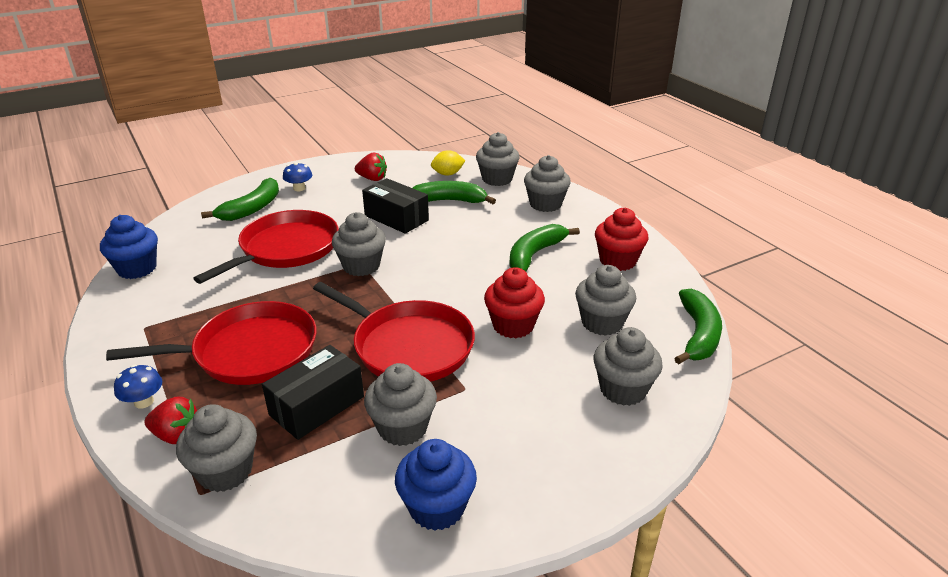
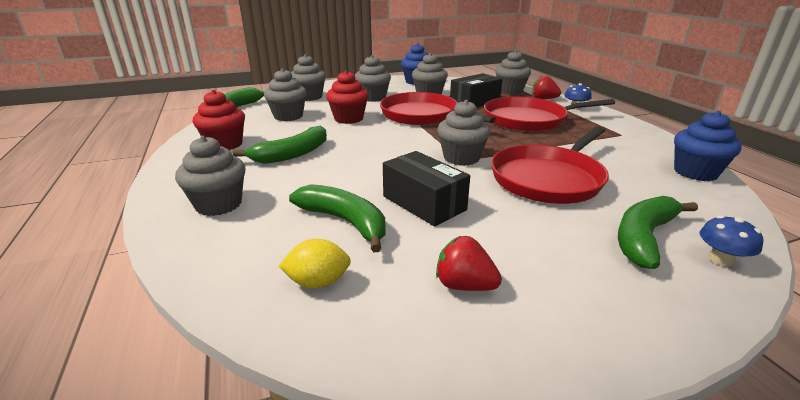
camera: 170 degrees left, 5 degrees down
(299, 188) = (596, 274): blue mushroom -> blue mushroom (720, 259)
(448, 201) = (345, 222): green banana -> green banana turned 150 degrees counterclockwise
(497, 179) = (241, 258): grey cupcake -> grey cupcake (373, 98)

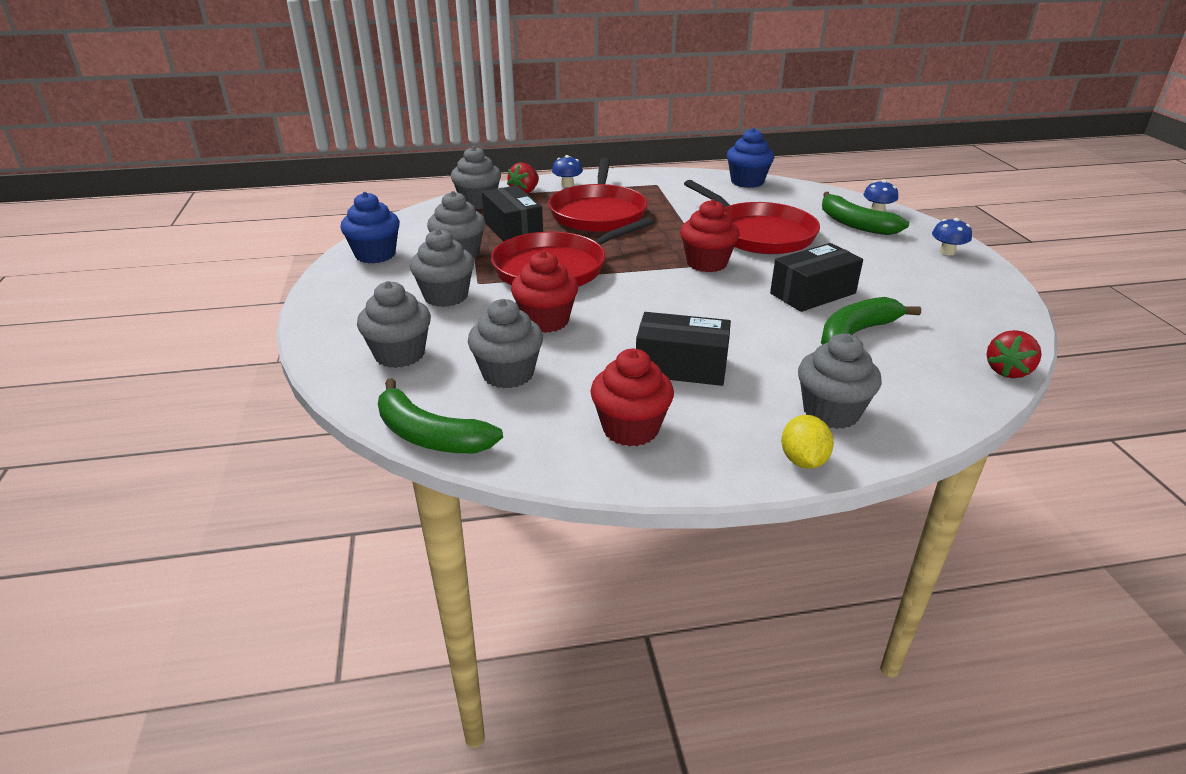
camera: 80 degrees left, 5 degrees up
(292, 154) = (681, 367): green banana -> black box
(318, 282) = (953, 348): yellow lemon -> yellow lemon (803, 460)
(461, 158) = (706, 263): grey cupcake -> red cupcake
(464, 285) = (935, 292): red strawberry -> red strawberry (1007, 371)
(620, 315) = (947, 252): none -> blue mushroom

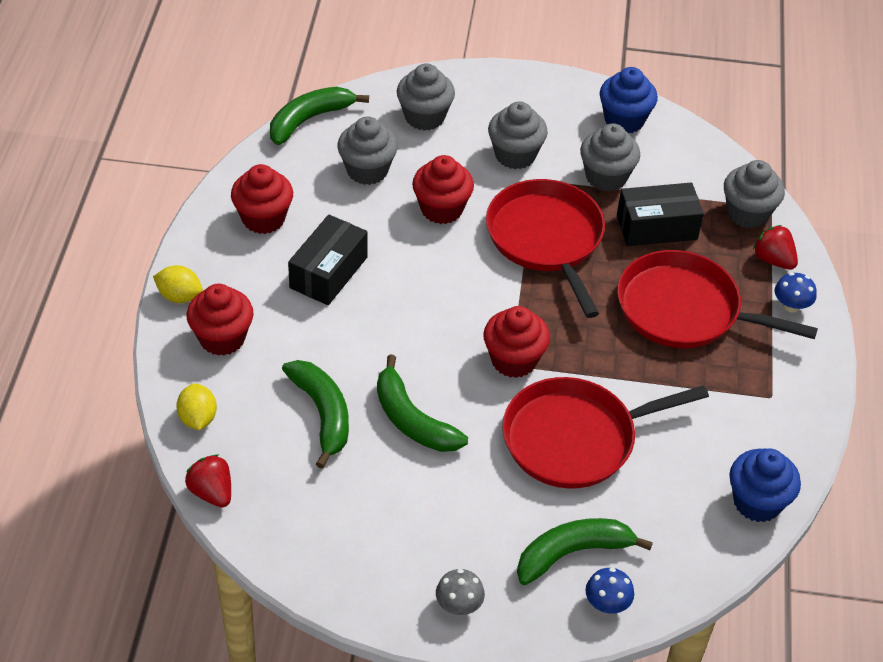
camera: 105 degrees right, 15 degrees up
(812, 293) = (412, 419): black box -> green banana
(831, 412) = (222, 338): grey cupcake -> red cupcake
(944, 401) = (198, 418): none -> yellow lemon
(947, 252) = (459, 605): blue mushroom -> grey mushroom

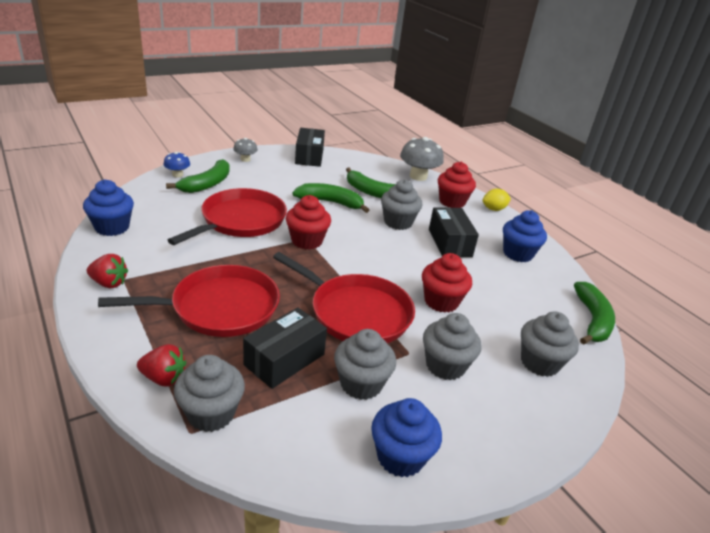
camera: 140 degrees right, 15 degrees down
(198, 418) = (418, 176): yellow lemon -> grey mushroom
(212, 492) = (380, 160): red strawberry -> red strawberry (109, 283)
(263, 218) = (517, 254): red cupcake -> blue cupcake
(331, 564) = (309, 156): none -> black box
(367, 170) = (513, 304): grey cupcake -> grey cupcake (398, 222)
(791, 305) = (131, 346): blue mushroom -> none

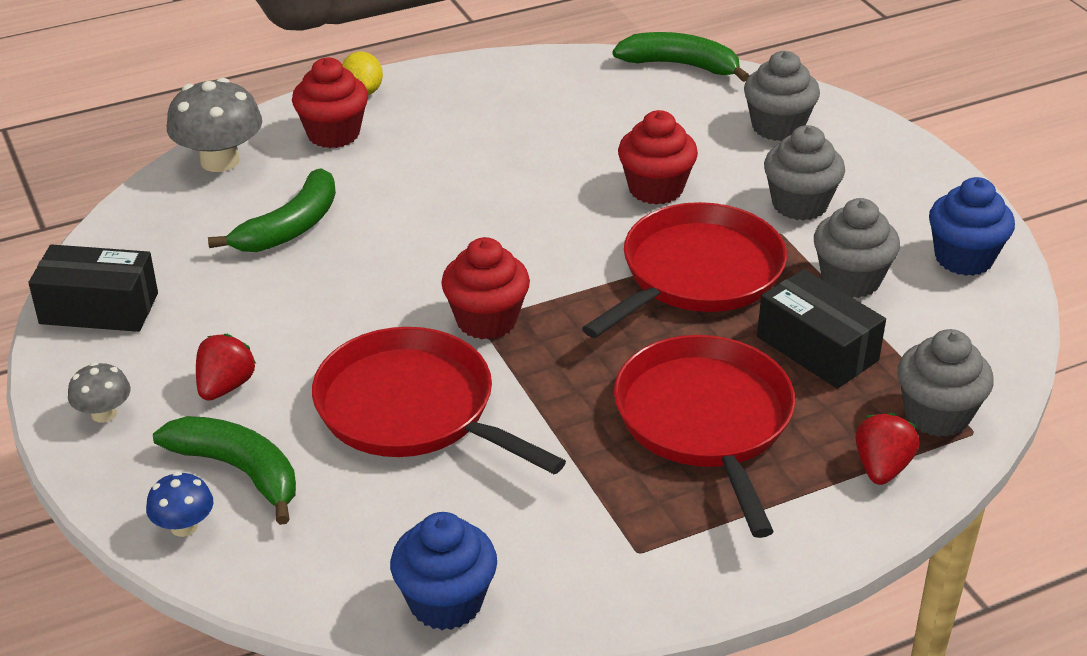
camera: 80 degrees left, 5 degrees up
(109, 283) = (653, 570): red strawberry -> red strawberry (225, 386)
(331, 202) = (334, 285): green banana -> none
(398, 222) = (414, 206): grey cupcake -> none
(449, 243) = (484, 157): black box -> none
(517, 254) = (514, 94): blue cupcake -> none

